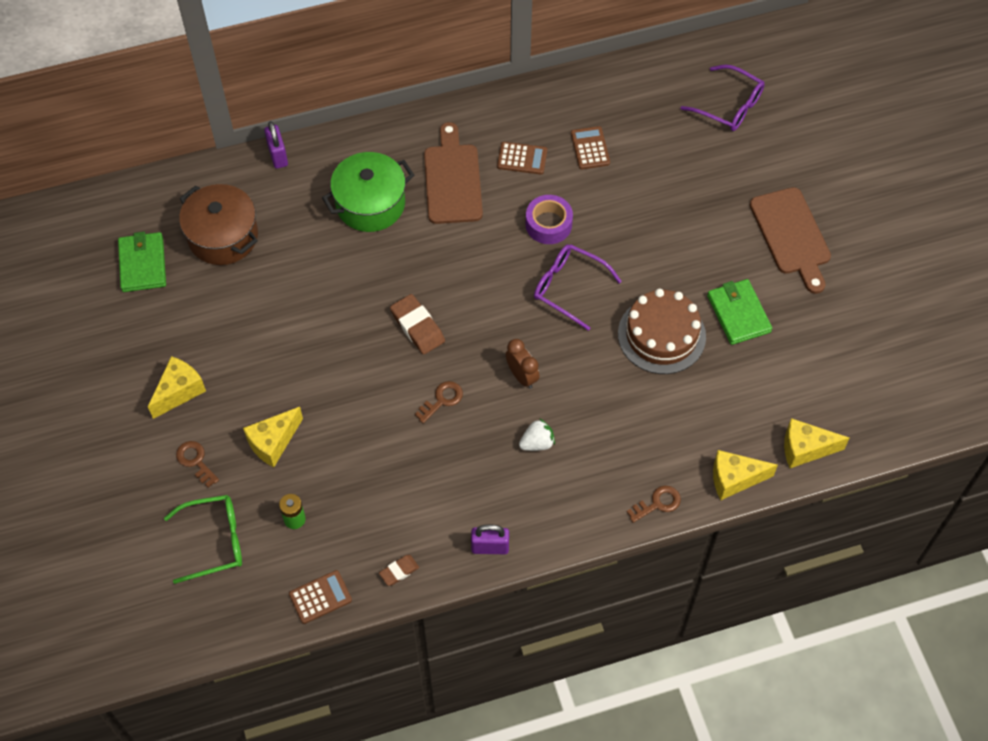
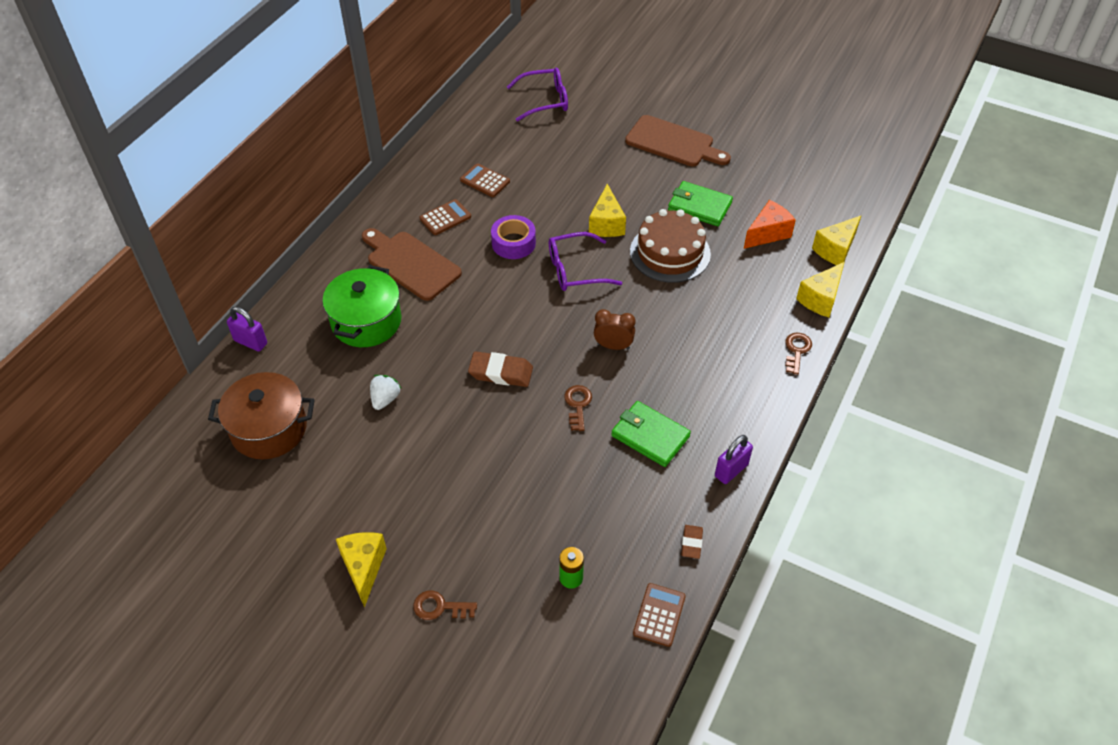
camera: 45 degrees left, 10 degrees down
(143, 264) = (218, 501): green wallet -> green wallet (650, 436)
(214, 541) = (527, 652): green glasses -> none
(273, 442) = (487, 539): yellow cheese -> yellow cheese (606, 224)
(537, 443) = (676, 378): white strawberry -> white strawberry (385, 399)
(765, 386) = (767, 233): none -> orange cheese

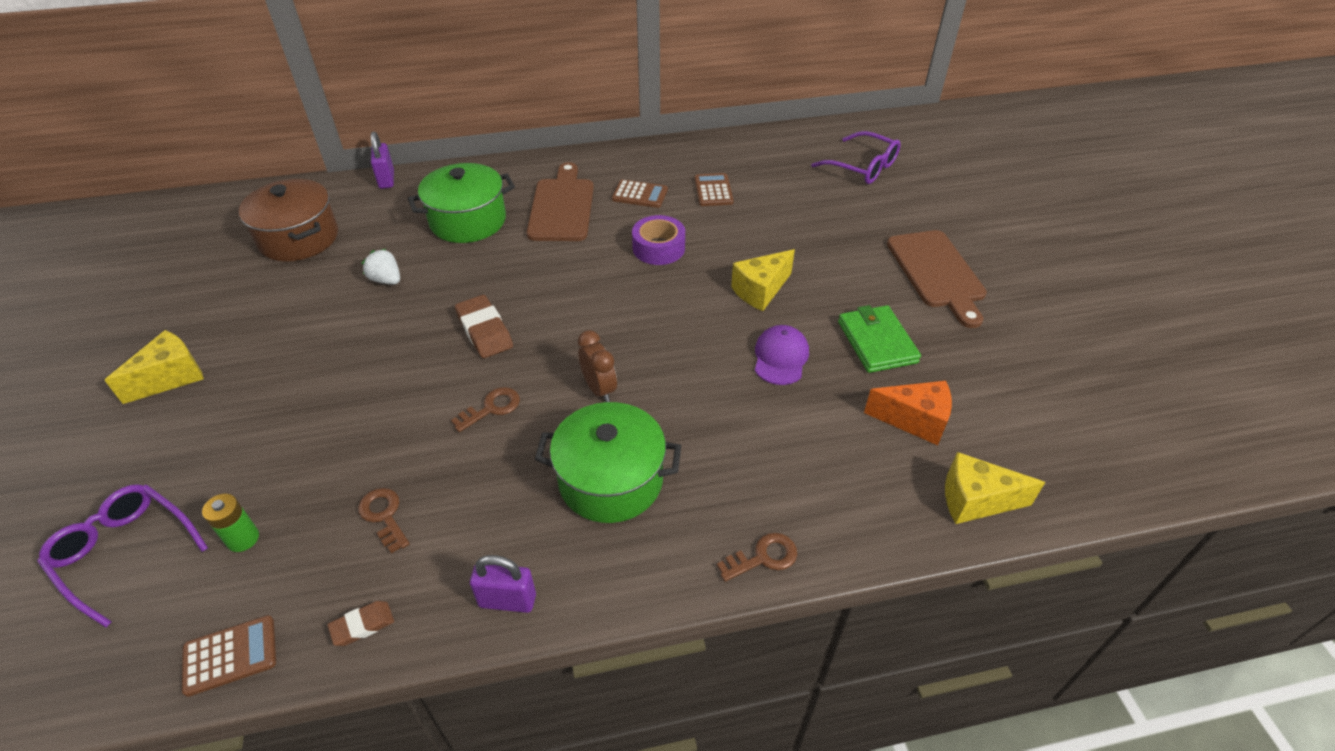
camera: 50 degrees right, 5 degrees down
(385, 399) = (386, 280): white strawberry -> white strawberry turned 120 degrees counterclockwise
(440, 607) = (148, 456): brown key -> brown key (384, 516)
(575, 270) = (673, 305): purple glasses -> purple glasses (125, 552)
(650, 436) = (498, 492): green wallet -> none
(670, 252) = (780, 357): brown cake -> purple cap
(689, 381) = (611, 480): none -> green pot
(820, 299) = (876, 533): yellow cheese -> none

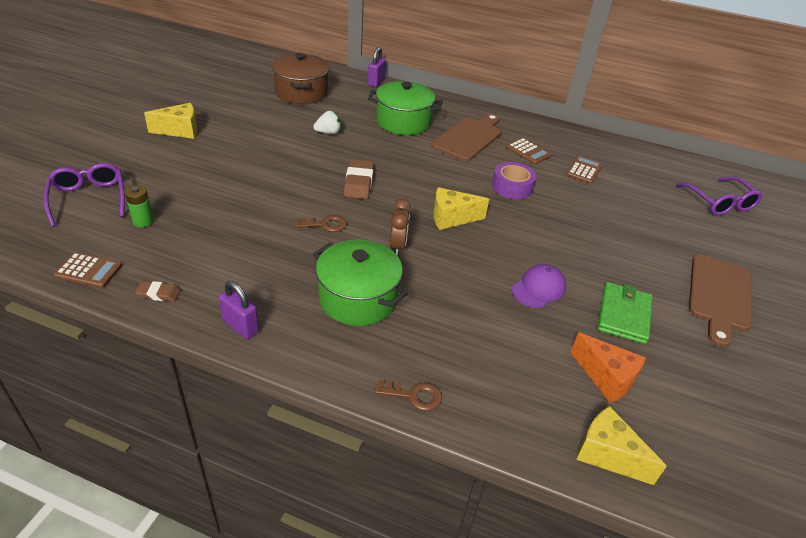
camera: 30 degrees right, 5 degrees down
(384, 516) = (218, 248): brown key -> none
(386, 280) = (328, 132): white strawberry -> white strawberry turned 90 degrees clockwise
(760, 291) = (562, 243): yellow cheese -> yellow cheese (451, 218)

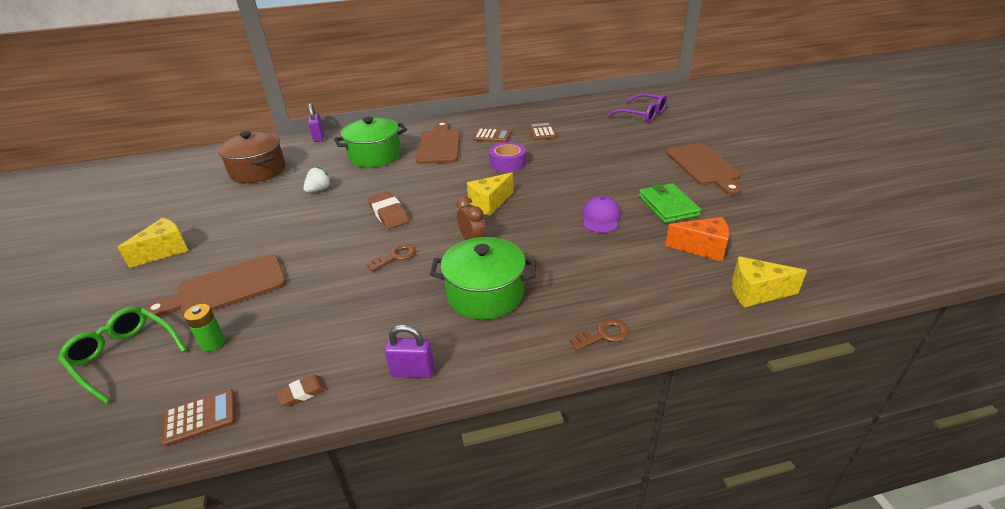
camera: 30 degrees left, 5 degrees down
(89, 199) = (124, 356): purple glasses -> green glasses
(189, 183) = (226, 288): none -> brown cutting board

